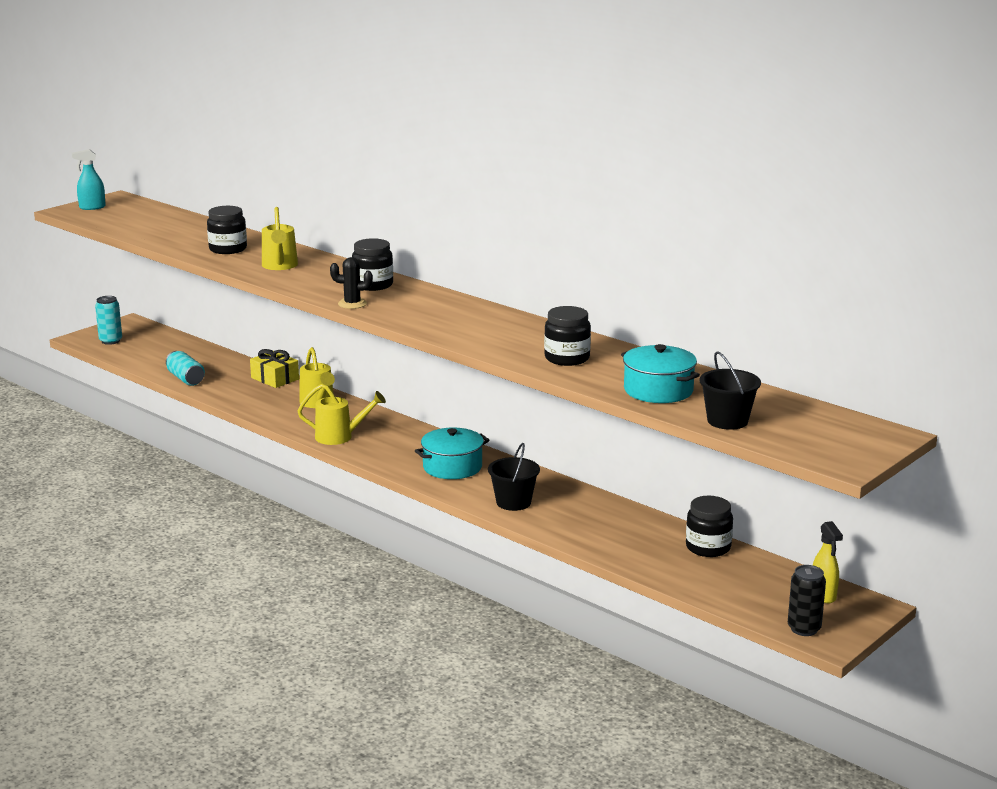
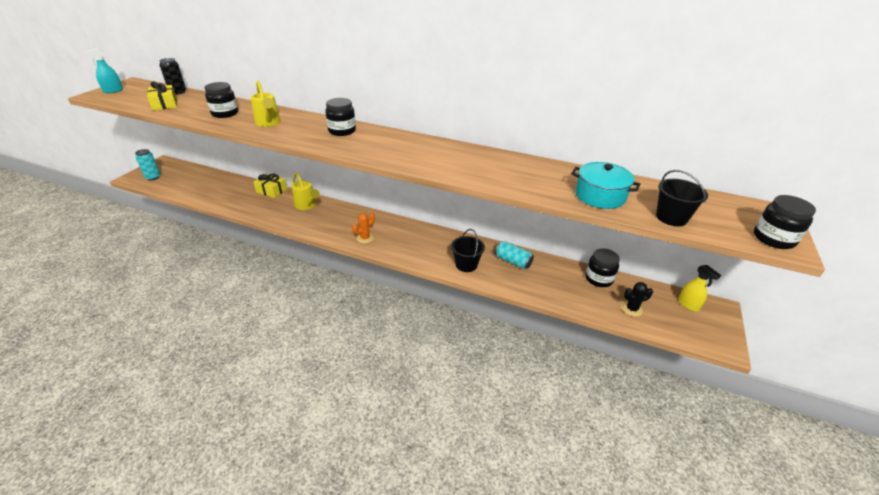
camera: 20 degrees left, 15 degrees up
(154, 230) = (165, 104): none -> yellow gift
(186, 379) = (213, 199): turquoise can -> turquoise can (513, 261)
(339, 437) = (332, 230): yellow watering can -> none
(352, 304) = (337, 148): black cactus -> black cactus (631, 309)
(383, 452) = (365, 238): none -> orange cactus
(452, 467) = (413, 242): turquoise pot -> none
(567, 358) = (516, 176): black jar -> black jar (773, 239)
(804, 629) = (703, 338): black can -> black can (178, 92)

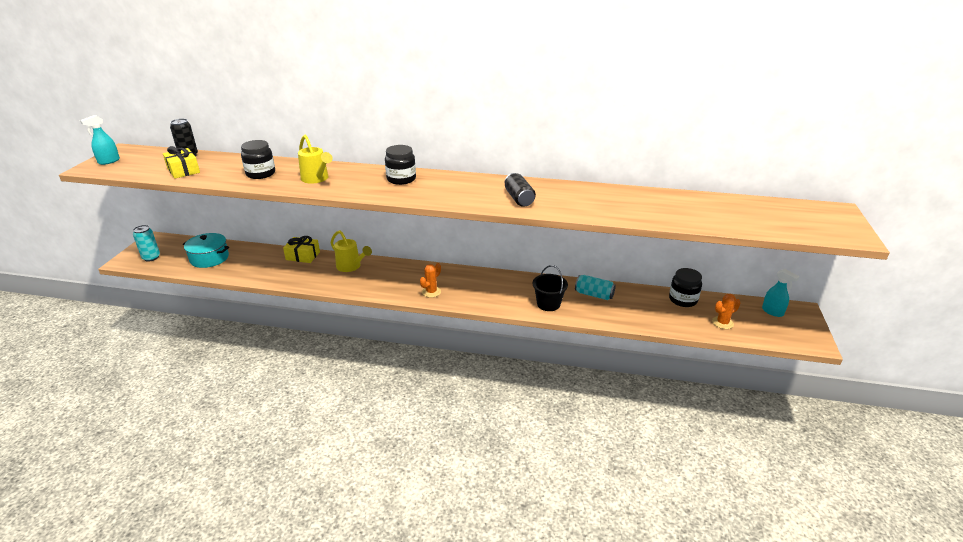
camera: 10 degrees left, 5 degrees down
(440, 161) = (519, 199): none -> black can
(600, 196) = (683, 214): turquoise pot -> turquoise pot (209, 258)
(631, 309) = (722, 323): black cactus -> orange cactus
(671, 217) = (752, 225): black bucket -> none
(688, 305) = (772, 312): yellow spray bottle -> turquoise spray bottle
(773, 239) = (842, 233): black jar -> none

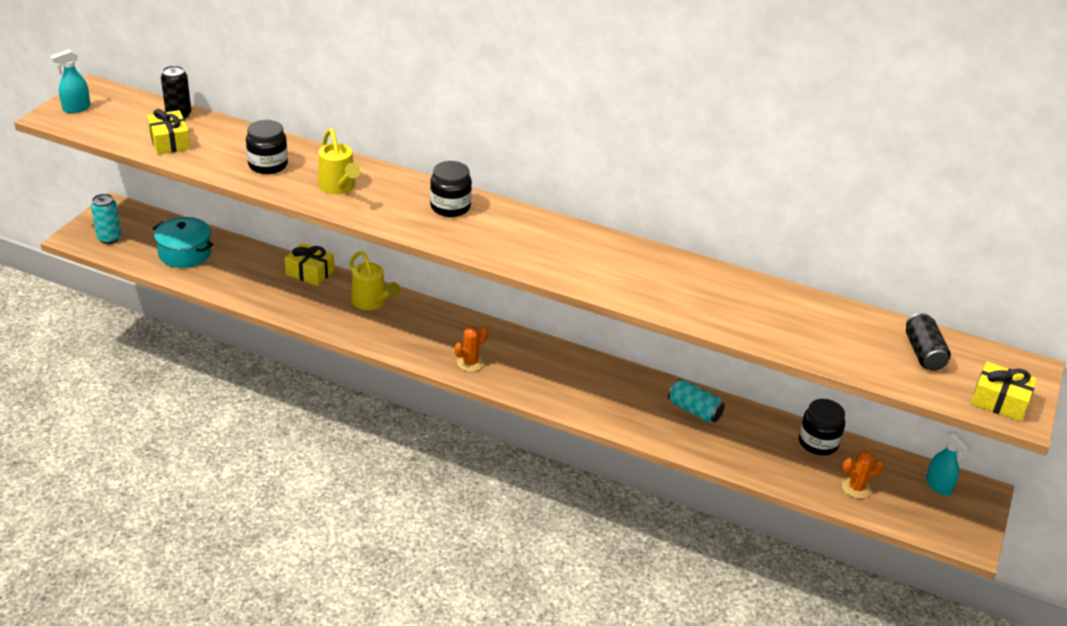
camera: 10 degrees right, 5 degrees up
(519, 199) = (596, 269): black can -> black can (923, 353)
(548, 304) = (624, 412): black bucket -> none
(835, 231) = (999, 401): none -> yellow gift

